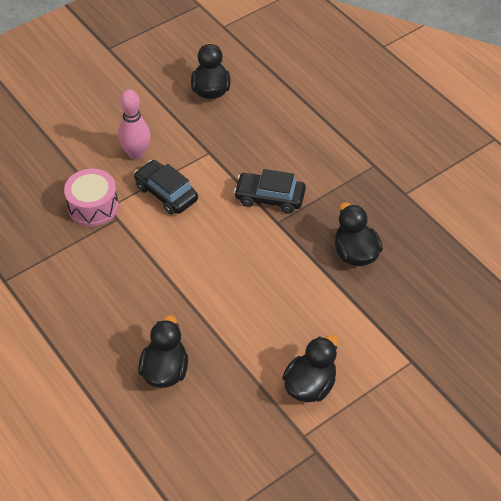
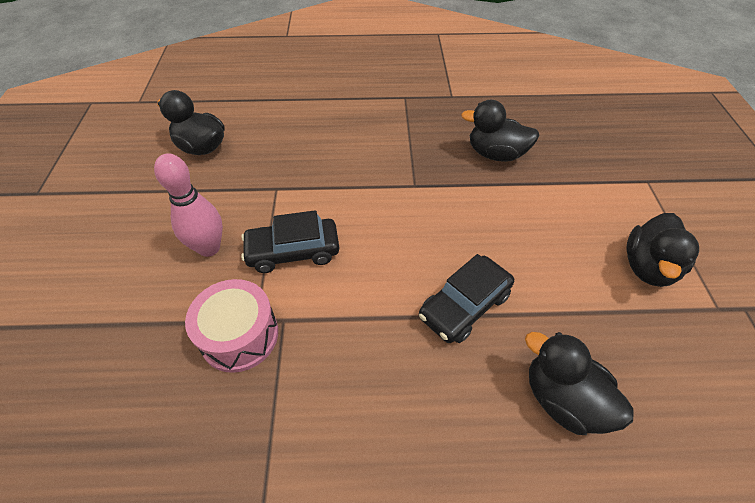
camera: 55 degrees left, 0 degrees up
(269, 198) = (379, 175): black car -> black car (464, 306)
(310, 385) = (648, 267): black duck -> black duck turned 135 degrees counterclockwise

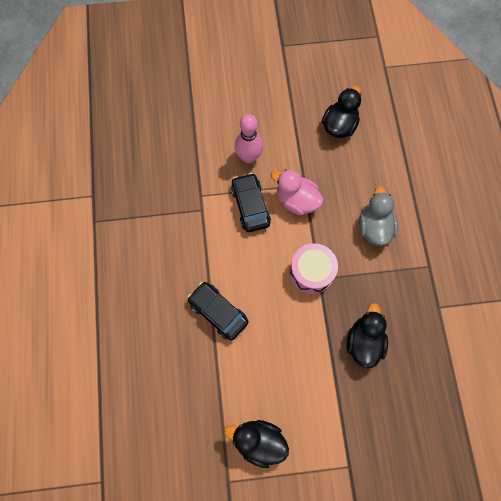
camera: 85 degrees right, 20 degrees up
(239, 335) = (190, 189): pink drum -> pink drum (311, 272)
(298, 198) = (296, 200): none -> pink duck
(351, 131) = (374, 227): none -> grey duck
(563, 399) = (161, 365): black duck -> none

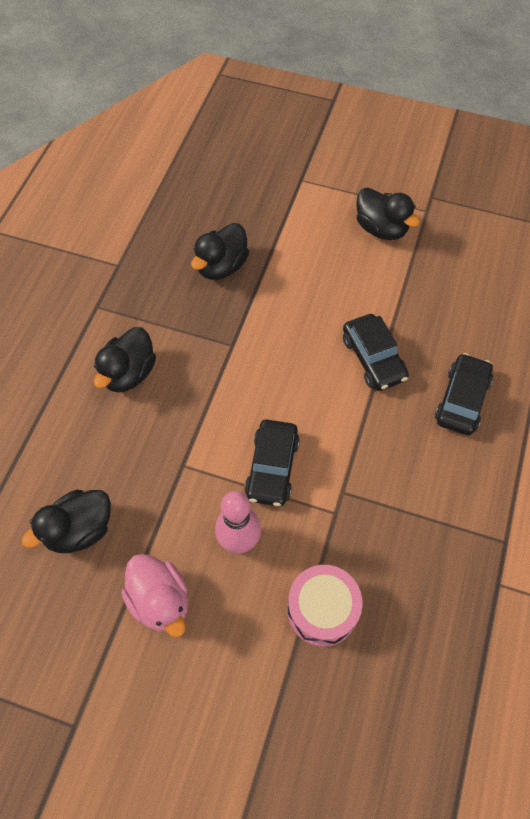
camera: 155 degrees left, 10 degrees down
(146, 306) = (461, 400): none -> black car
(296, 200) = (206, 448): pink duck -> pink duck (160, 601)
(311, 272) = (237, 356): pink drum -> pink drum (322, 610)
(374, 227) = (129, 373): grey duck -> black duck

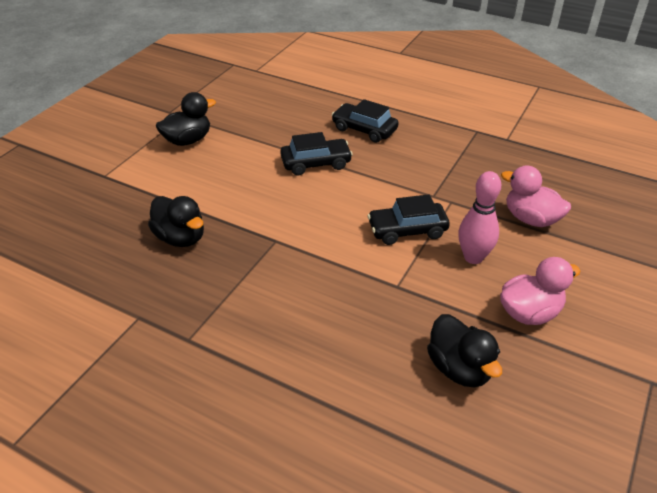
camera: 80 degrees left, 20 degrees down
(129, 373) = (285, 318): black duck -> none
(272, 468) = (407, 230): black car -> black car turned 150 degrees clockwise
(322, 610) = (531, 219): pink drum -> pink duck

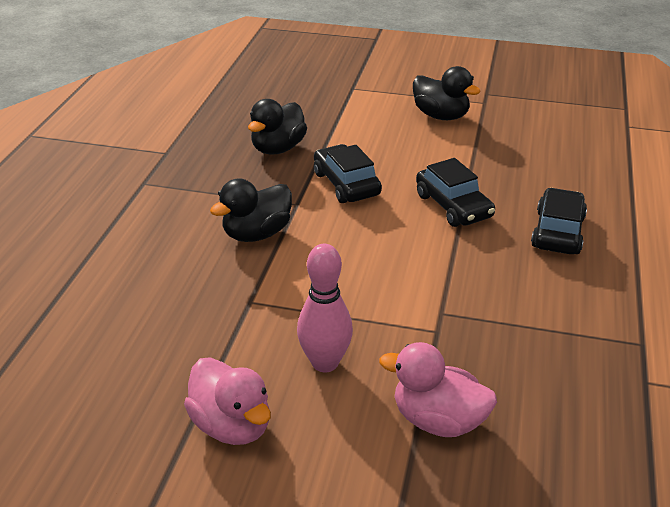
camera: 75 degrees right, 5 degrees down
(407, 230) = (356, 297): black car -> black car (346, 184)
(459, 368) = (127, 365): black duck -> black duck (257, 234)
(531, 219) = (438, 420): pink duck -> pink duck turned 90 degrees counterclockwise

